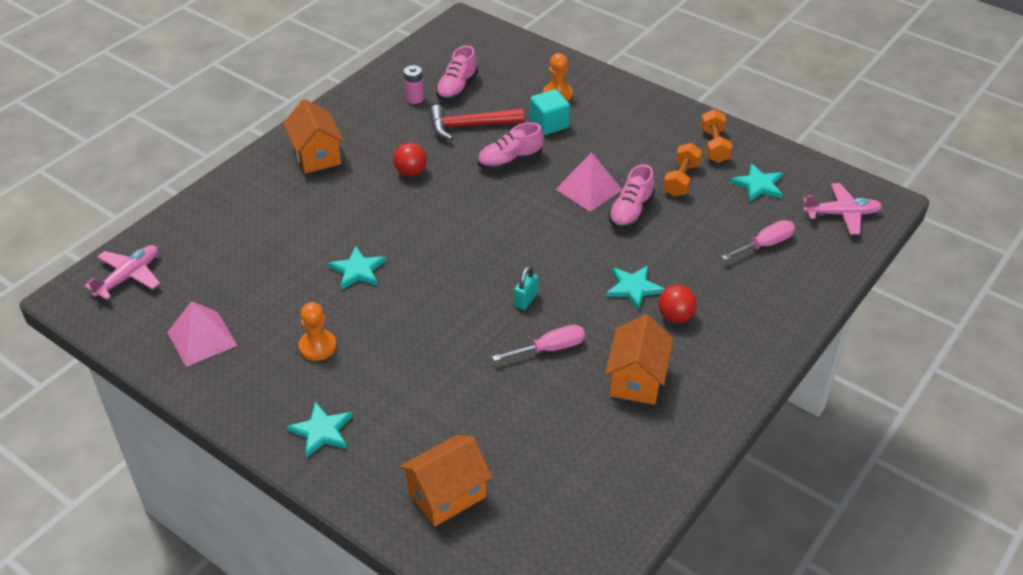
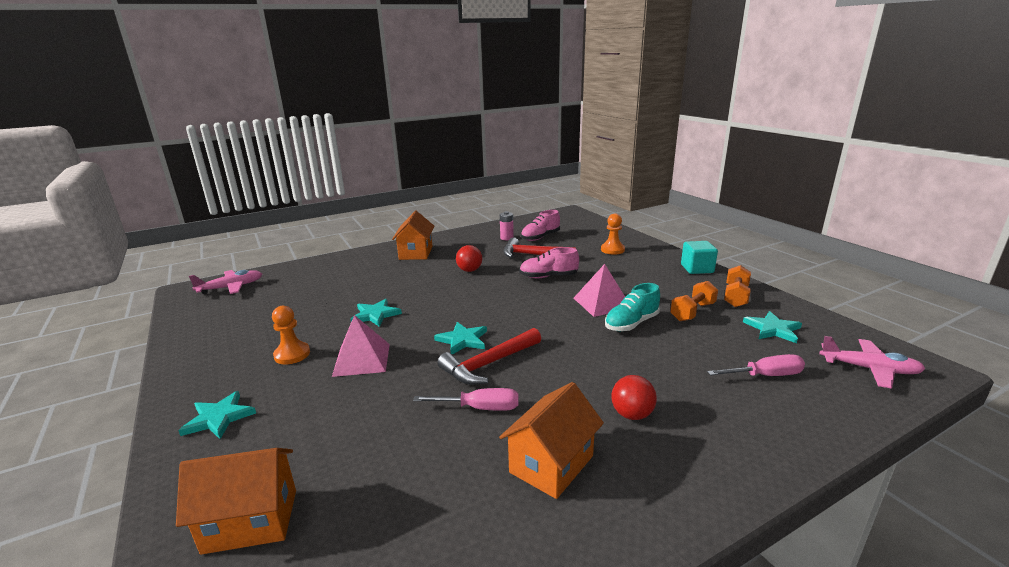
camera: 25 degrees right, 20 degrees down
(202, 338) = (225, 330): pink pyramid -> pink pyramid (362, 359)
(526, 300) = (489, 364): turquoise padlock -> red hammer
(549, 124) = (595, 263): turquoise cube -> turquoise cube (697, 269)
(631, 212) = (631, 323): pink shoe -> turquoise shoe
(633, 288) = (600, 379): turquoise star -> turquoise star (462, 340)

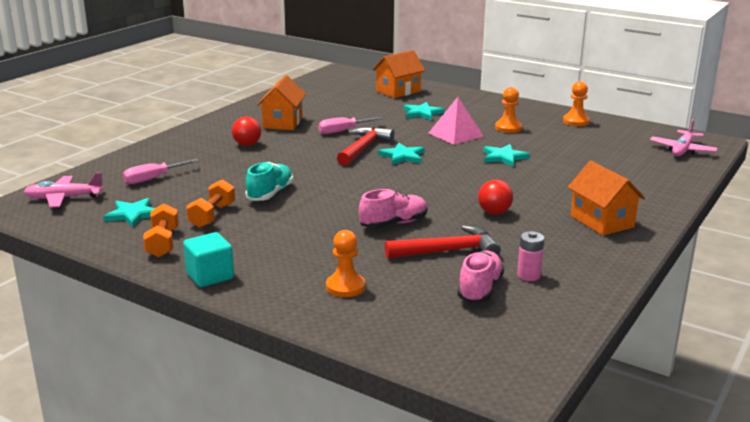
camera: 150 degrees right, 0 degrees up
(210, 345) = (576, 121): none -> orange pawn
(219, 418) = (482, 104): turquoise star -> turquoise star (422, 113)
(602, 303) = (309, 206): pink pyramid -> none

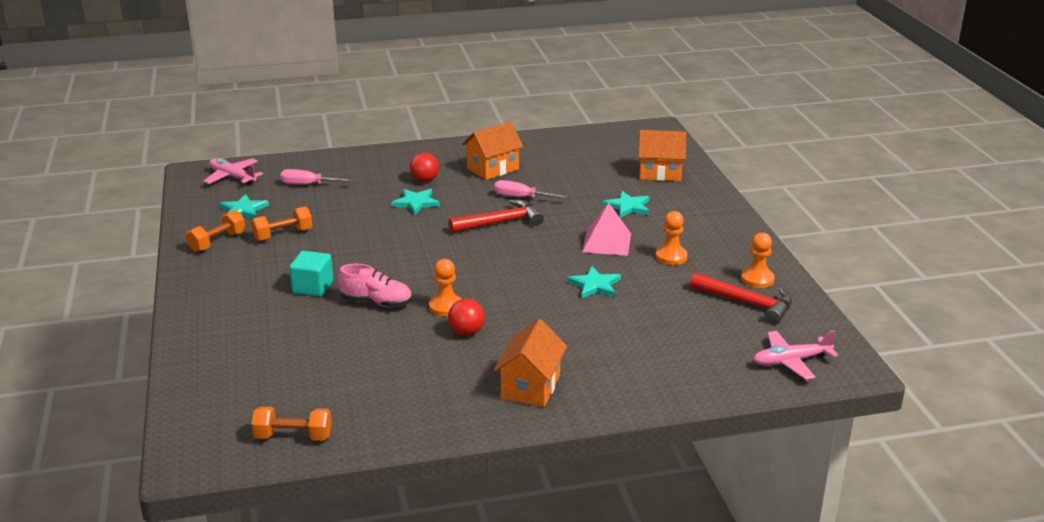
camera: 45 degrees right, 5 degrees up
(210, 276) = (195, 281): turquoise cube -> turquoise cube (313, 287)
(270, 194) = (352, 234): turquoise shoe -> none
(345, 287) = (246, 334): orange pawn -> orange pawn (446, 307)
(402, 156) = (514, 244): turquoise star -> turquoise star (416, 203)
(448, 251) = (362, 345): red hammer -> red hammer (747, 303)
(480, 289) = (317, 386): pink shoe -> none
(528, 275) = (370, 396): pink battery -> none
(541, 325) = (293, 436): none -> orange dumbbell

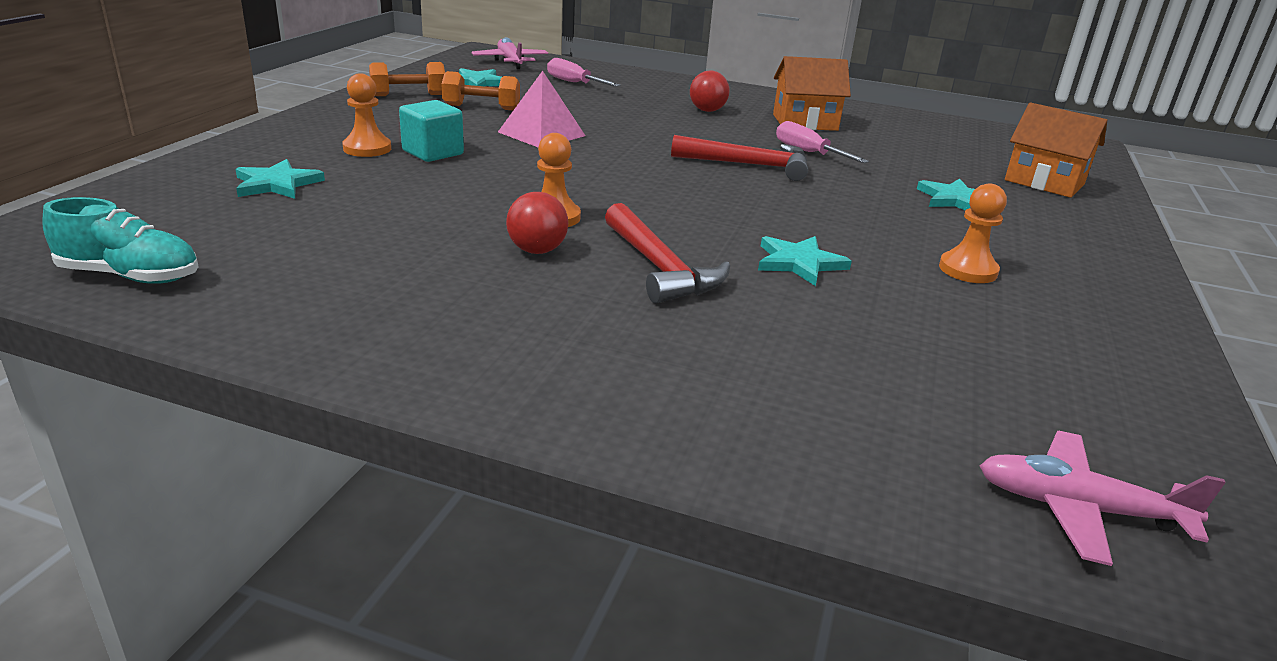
camera: 30 degrees right, 0 degrees up
(293, 436) = (130, 276): orange dumbbell -> turquoise shoe
(376, 302) = (477, 186): pink shoe -> none
(416, 203) = (668, 123): turquoise star -> turquoise star (277, 184)
(530, 387) = (524, 347): orange house -> none
(606, 242) = (877, 224): pink pyramid -> pink pyramid (541, 134)
(747, 303) = (1057, 374): red hammer -> red hammer (659, 268)
(757, 279) = (1109, 348): orange pawn -> orange pawn (367, 149)

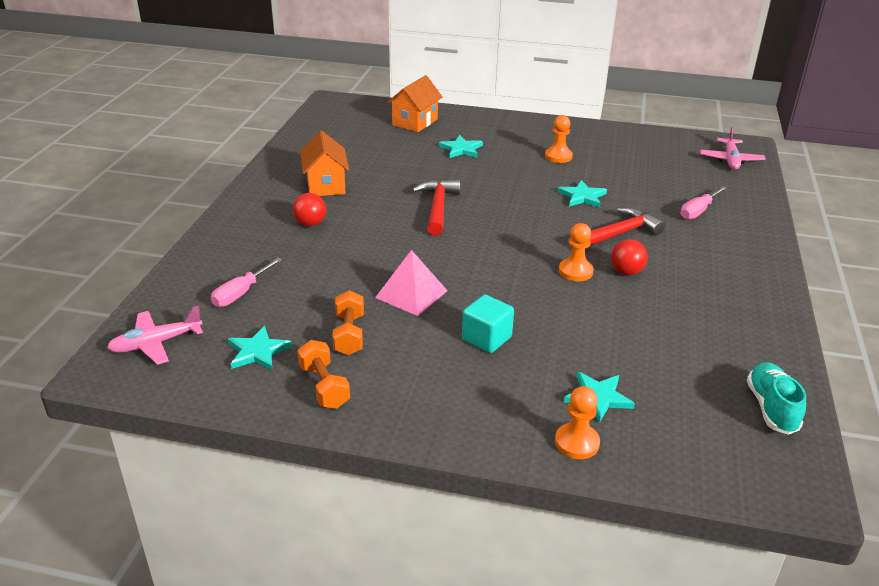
camera: 95 degrees left, 5 degrees up
(367, 149) = (496, 373): orange pawn -> orange pawn (577, 443)
(808, 153) = (399, 187): pink screwdriver -> pink screwdriver (698, 211)

